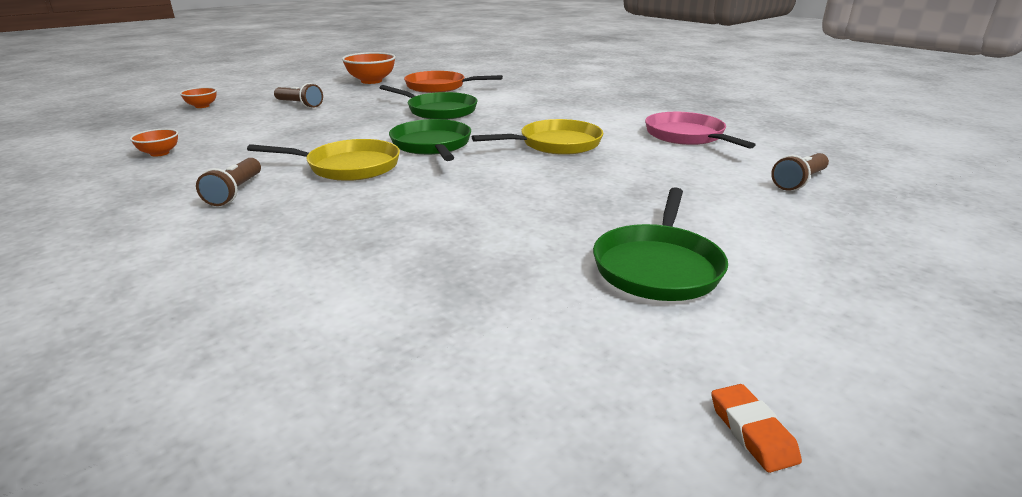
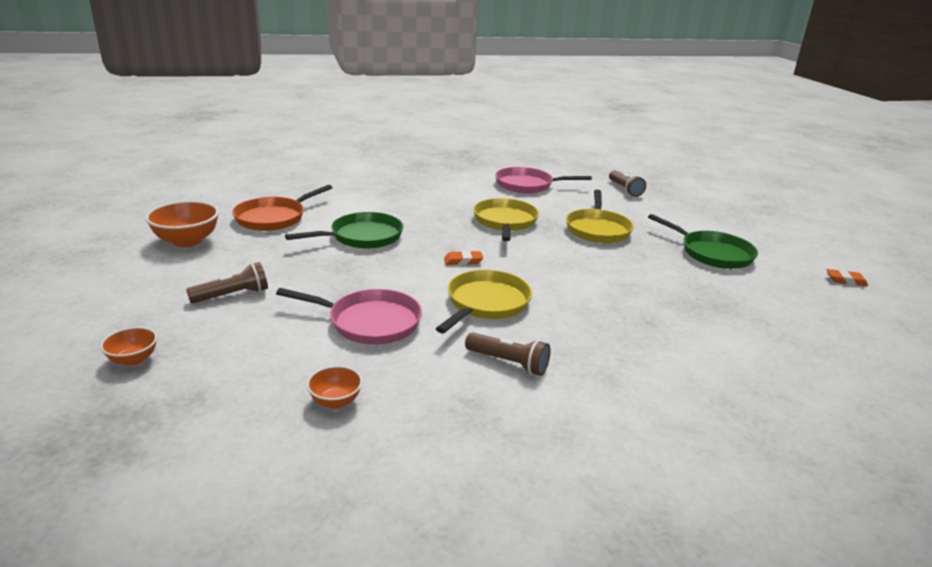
camera: 65 degrees left, 0 degrees up
(283, 140) = (369, 322): none -> pink pan
(432, 145) = (463, 261): green pan -> orange eraser
(614, 185) = (597, 229): none -> yellow pan

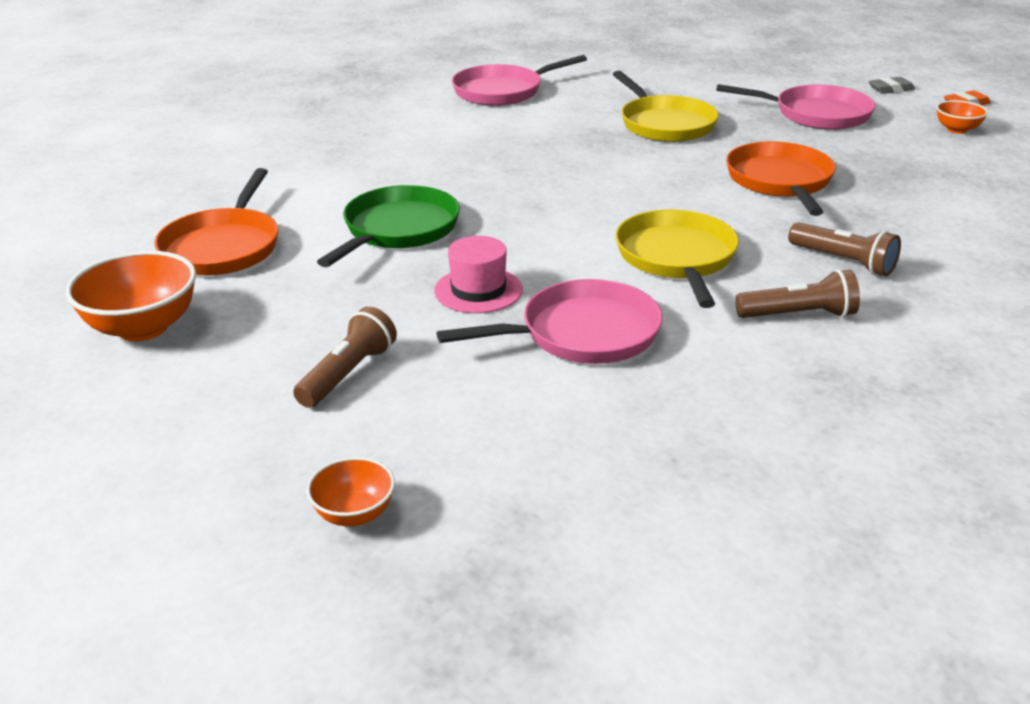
camera: 30 degrees left, 5 degrees up
(335, 401) = (690, 440): orange bowl -> orange bowl (957, 130)
(353, 280) = (478, 290): none -> pink hat
(463, 261) = (574, 216): orange eraser -> none
(505, 222) = (548, 149): yellow pan -> none
(622, 284) = (780, 181): none -> orange pan
(625, 189) = (623, 64): brown flashlight -> brown flashlight (843, 261)
(712, 253) = (816, 114): green pan -> pink pan
(796, 254) = (890, 89): none -> grey eraser

